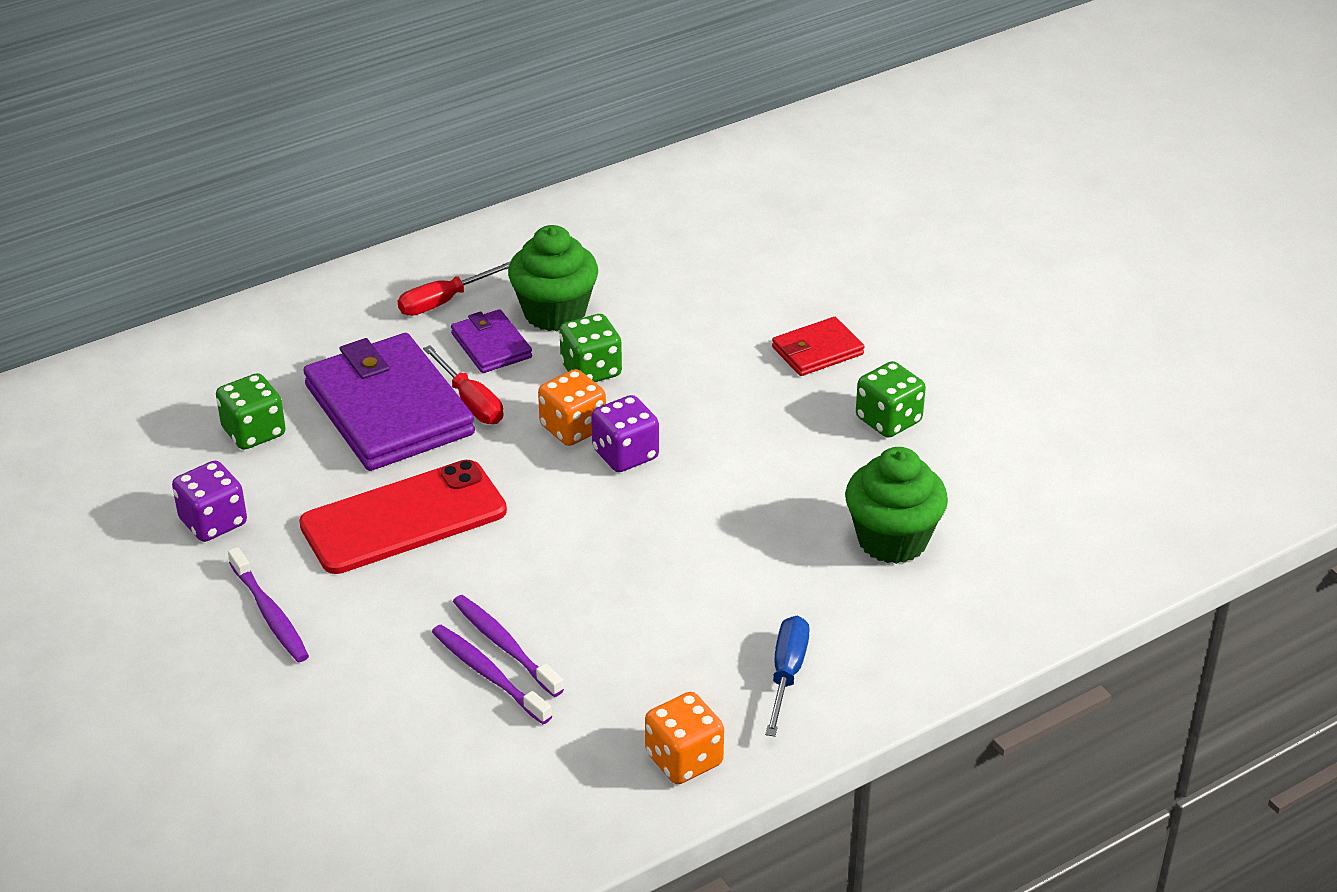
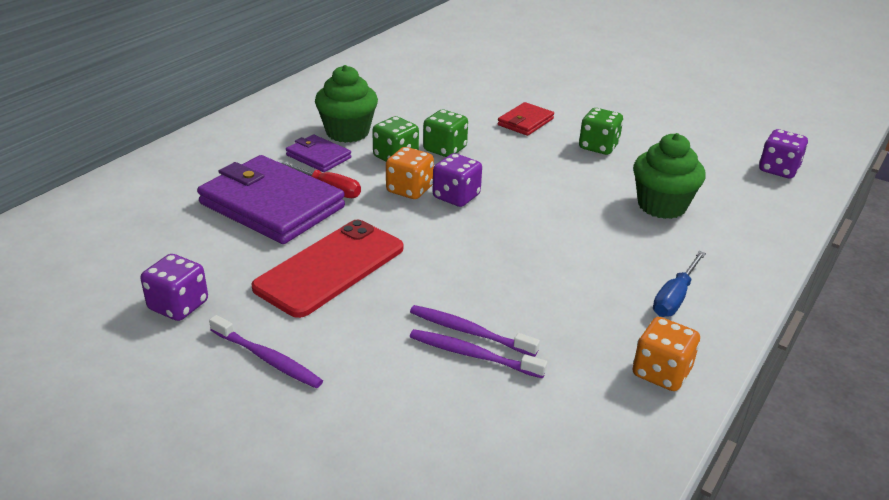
camera: 25 degrees left, 5 degrees down
(254, 432) = (176, 240): green dice -> green dice (445, 149)
(444, 302) = (268, 140): red screwdriver -> none
(786, 674) = (675, 297): blue screwdriver -> blue screwdriver turned 135 degrees counterclockwise
(1125, 526) = (778, 170): none -> purple dice

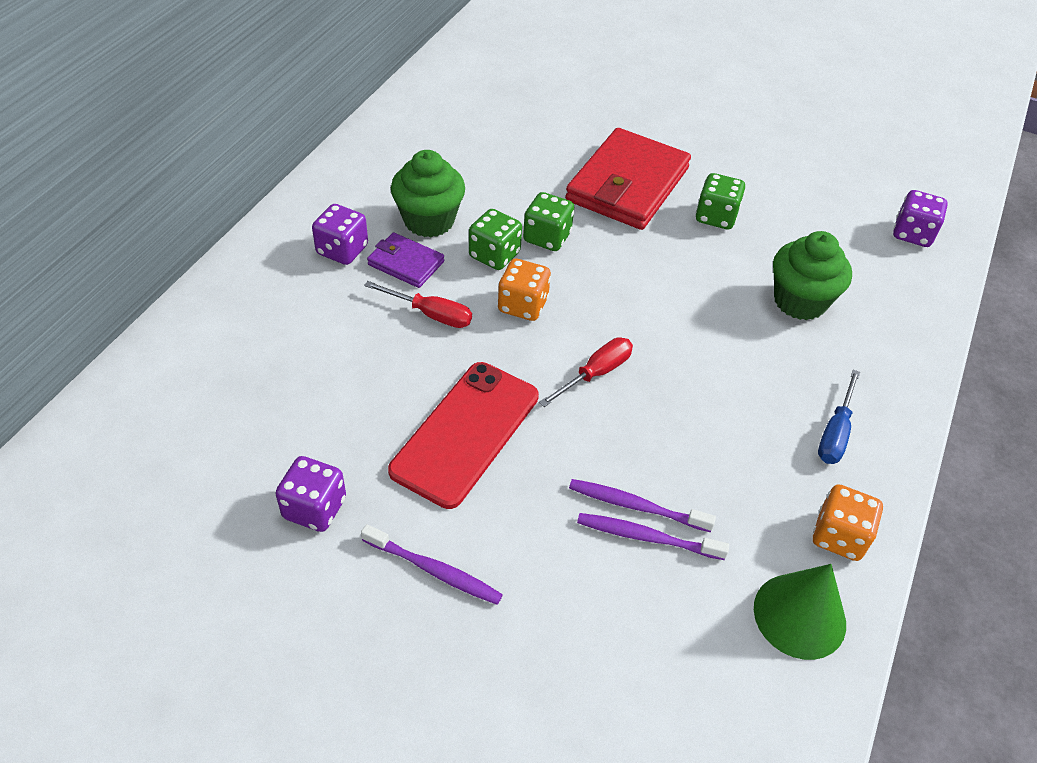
camera: 10 degrees left, 15 degrees up
(272, 205) = (374, 346): purple wallet -> none
(456, 197) = (577, 311): purple dice -> purple dice (342, 250)
(460, 238) = (595, 373): none -> red screwdriver
(525, 122) = (627, 184): red wallet -> red wallet, size x2.02
(607, 428) = (799, 615): none -> green cone

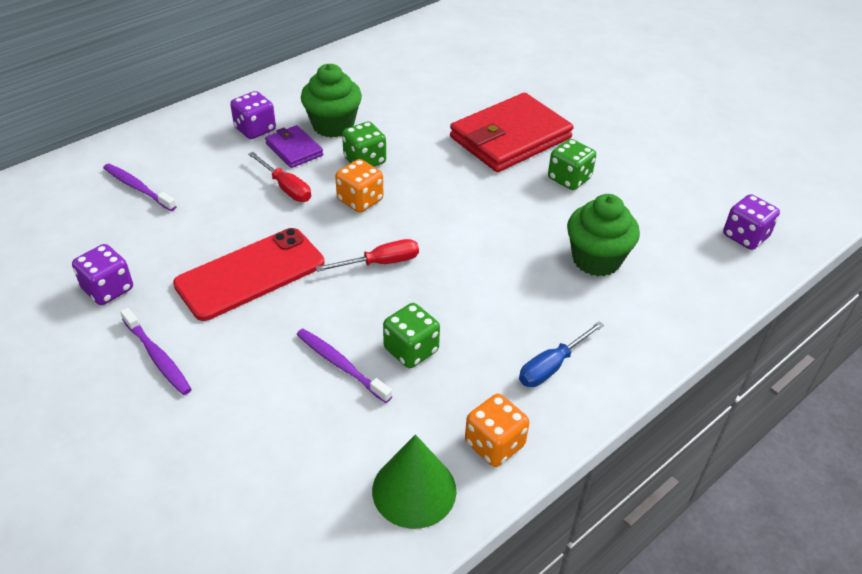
camera: 25 degrees right, 5 degrees down
(547, 237) = (415, 159): green dice -> green dice (411, 350)
(647, 537) = (332, 390): purple toothbrush -> purple toothbrush (138, 188)

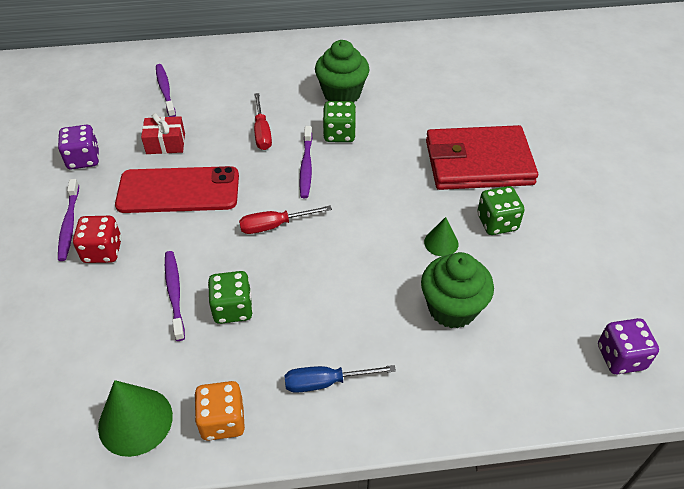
camera: 35 degrees right, 5 degrees up
(191, 237) = (165, 143): none -> red gift
(223, 364) = (102, 251): none -> red dice
(255, 129) = (282, 75): purple dice -> none
(294, 149) = (295, 103): purple wallet -> none
(360, 200) = (306, 166): orange dice -> purple toothbrush
(380, 263) = (275, 225): red screwdriver -> red screwdriver turned 150 degrees clockwise
(540, 213) = (441, 243): none -> green cone

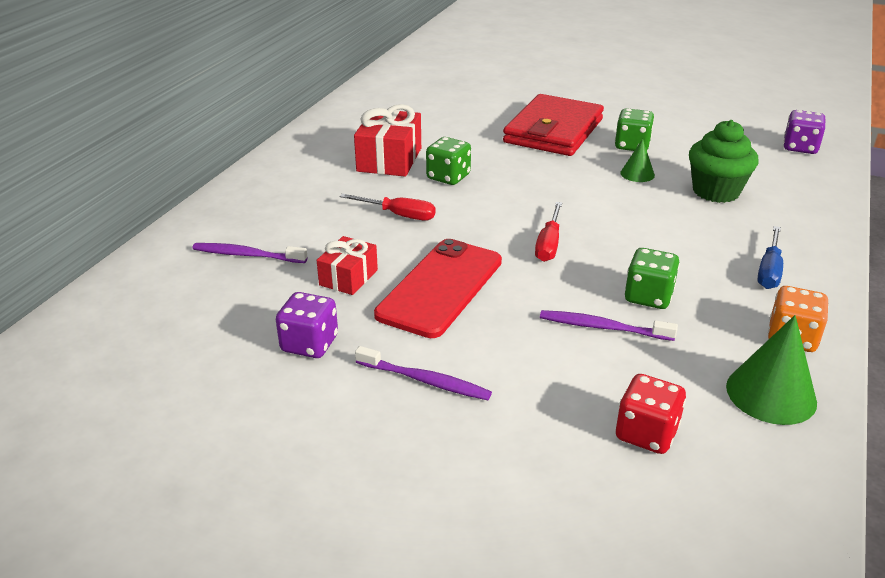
camera: 60 degrees left, 15 degrees down
(102, 251) = (496, 363): red dice -> red dice (646, 433)
(306, 166) = (478, 206): purple toothbrush -> none
(342, 94) = (389, 160): green cupcake -> red gift

